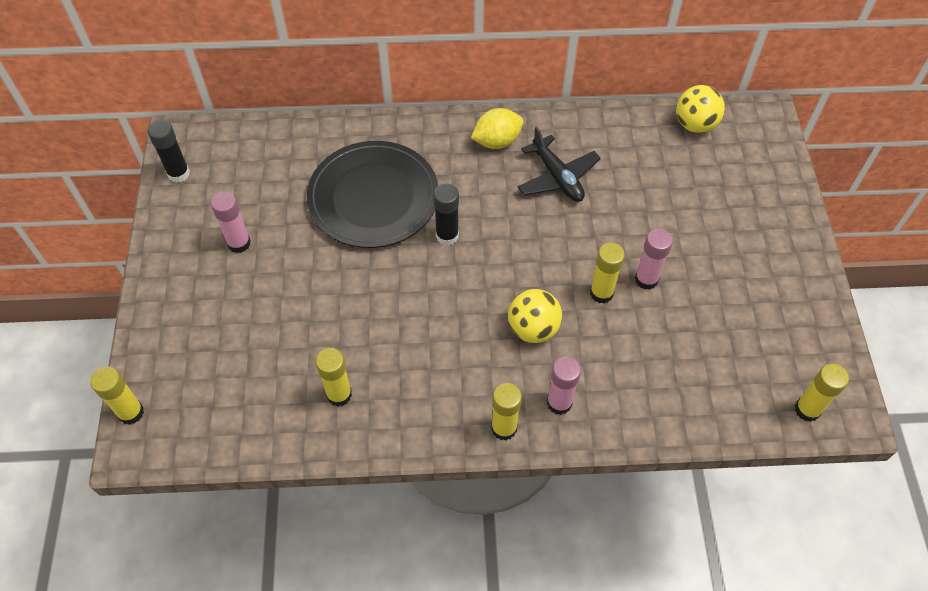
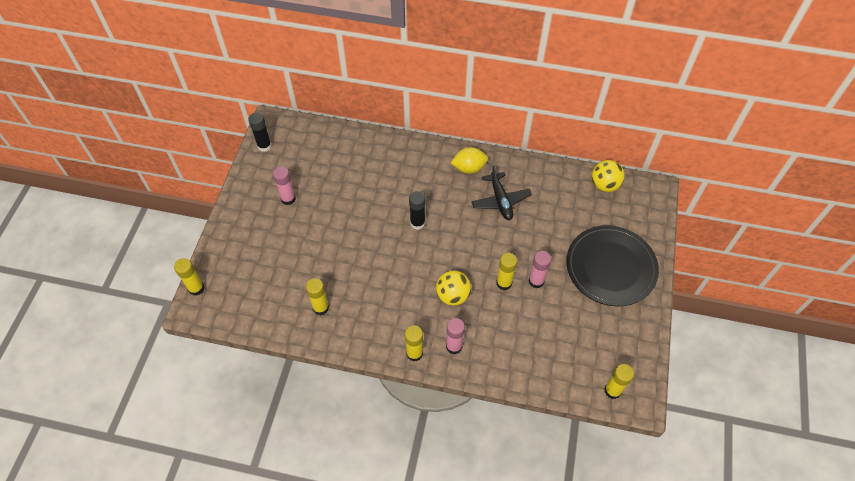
camera: 15 degrees right, 0 degrees up
(373, 197) = (379, 188): black plate -> black plate (611, 267)

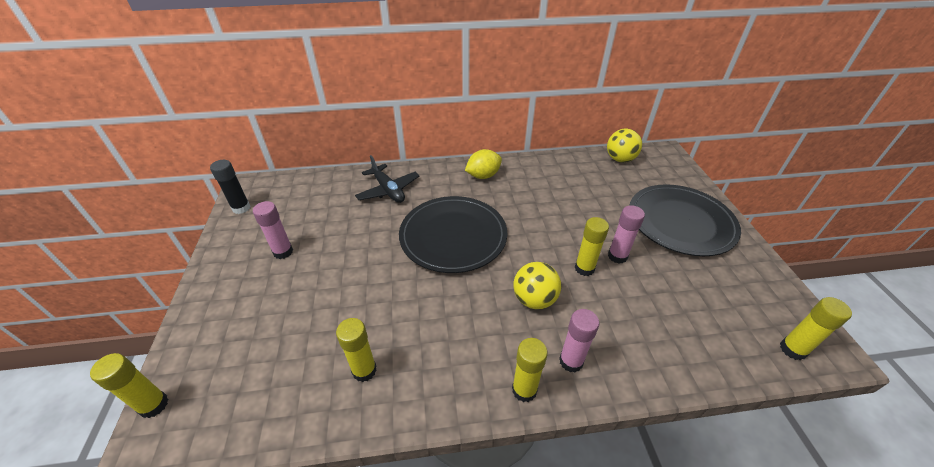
camera: 20 degrees left, 15 degrees down
(417, 223) = (453, 236): black glue stick -> black plate
(500, 200) = (531, 194): black plane -> black plane (388, 190)

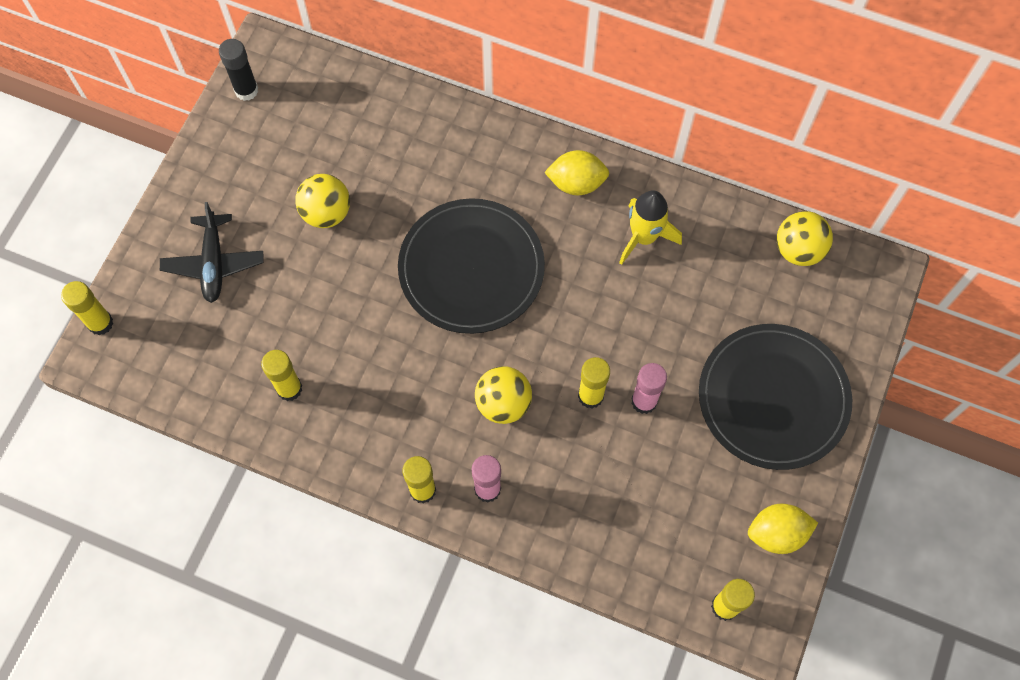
camera: 30 degrees right, 25 degrees up
(283, 252) = (269, 191): pink glue stick -> none
(333, 247) = (326, 213): none -> yellow ball
(388, 190) = (436, 147): black plane -> black plane (214, 263)
(540, 183) = (644, 237): none -> yellow rocket
(764, 288) = (776, 533): none -> yellow lemon

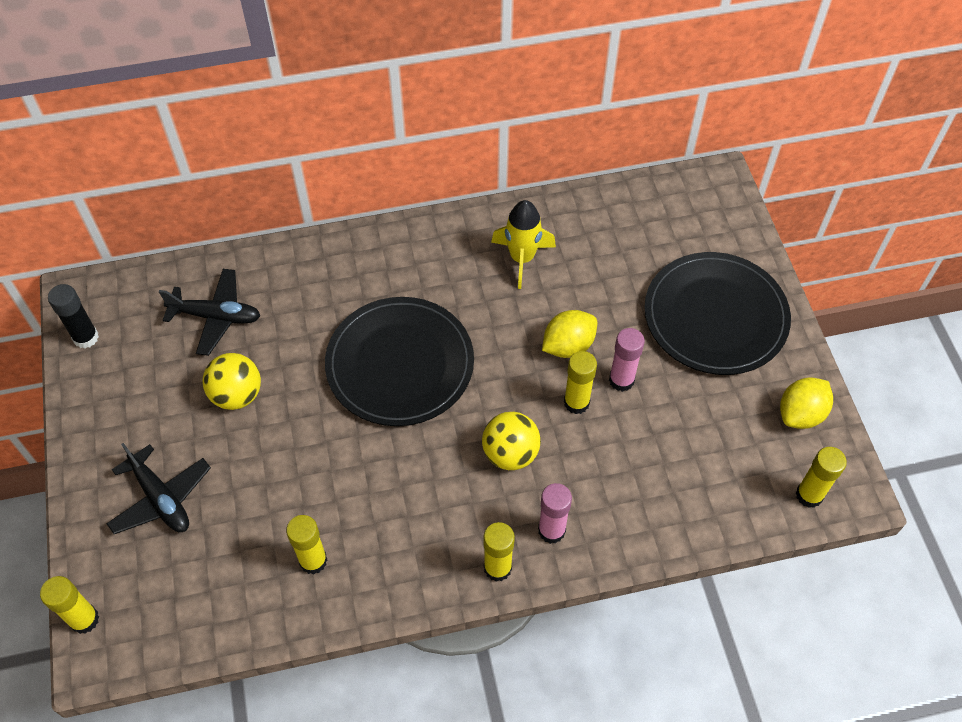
camera: 35 degrees left, 10 degrees down
(356, 134) = (216, 316): none -> black plane
(576, 183) = (436, 249): yellow lemon -> yellow lemon (568, 346)
(798, 250) = (646, 200): yellow ball -> none

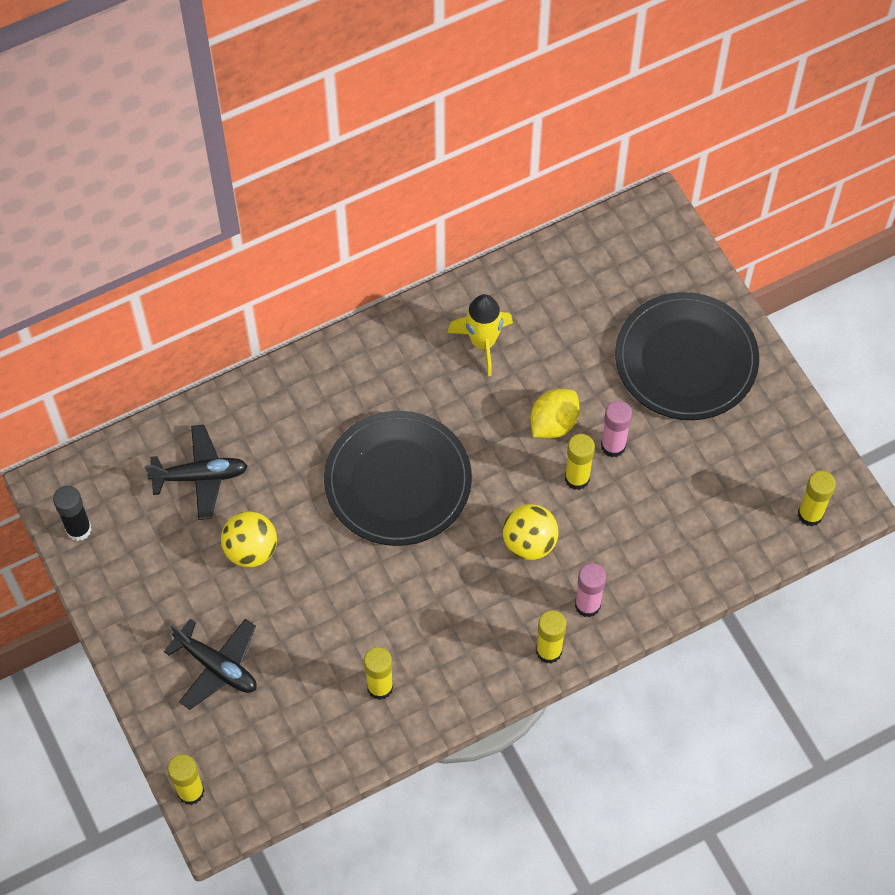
camera: 15 degrees left, 5 degrees up
(800, 414) = (786, 439): yellow lemon -> none

